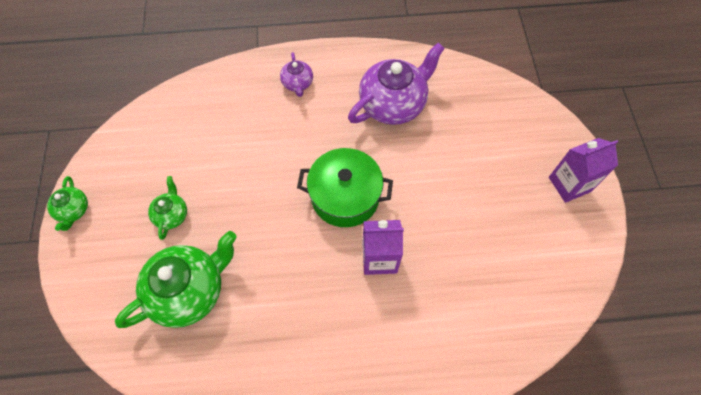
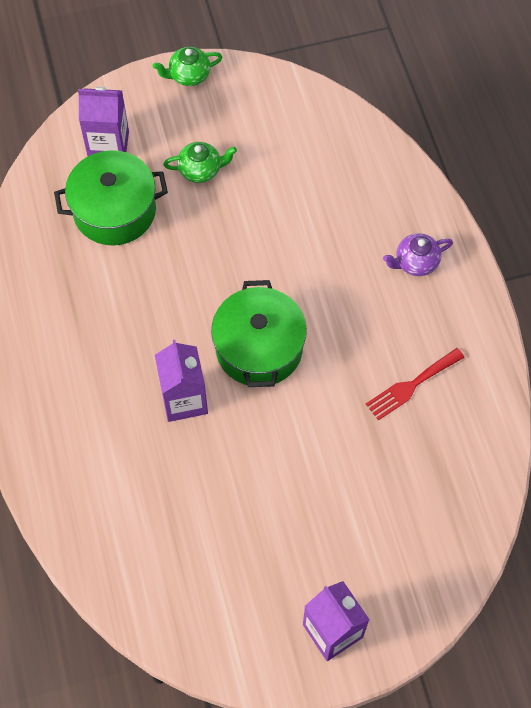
camera: 80 degrees right, 0 degrees up
(119, 288) = (108, 145): none -> purple carton
(189, 291) = (114, 211): green teapot -> green pot
(393, 104) = (411, 385): purple teapot -> red fork

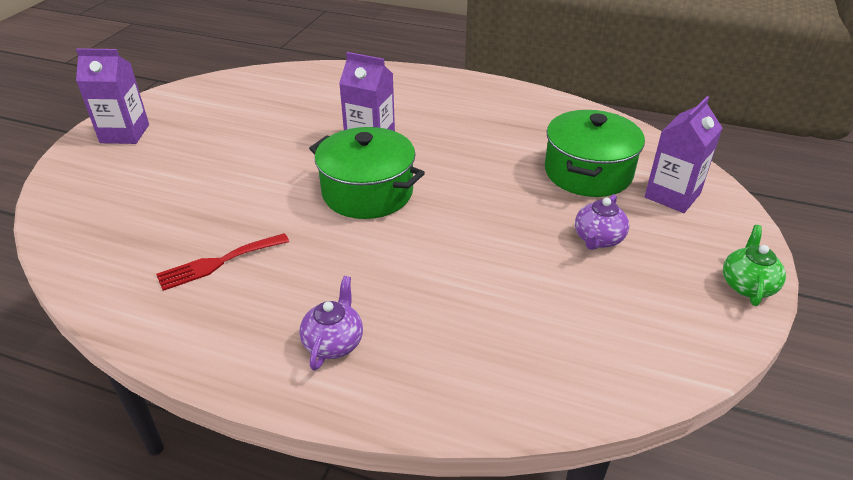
camera: 125 degrees right, 25 degrees down
(201, 170) = (598, 239): green teapot -> purple teapot
(411, 385) = (218, 263): red fork -> red fork turned 120 degrees counterclockwise

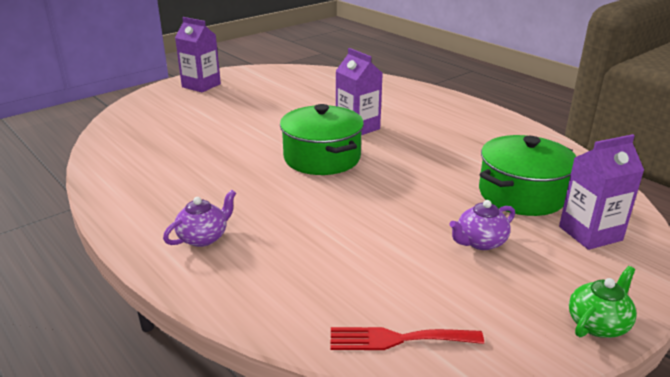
camera: 30 degrees right, 10 degrees down
(218, 263) = (181, 169): red fork -> red fork (398, 339)

